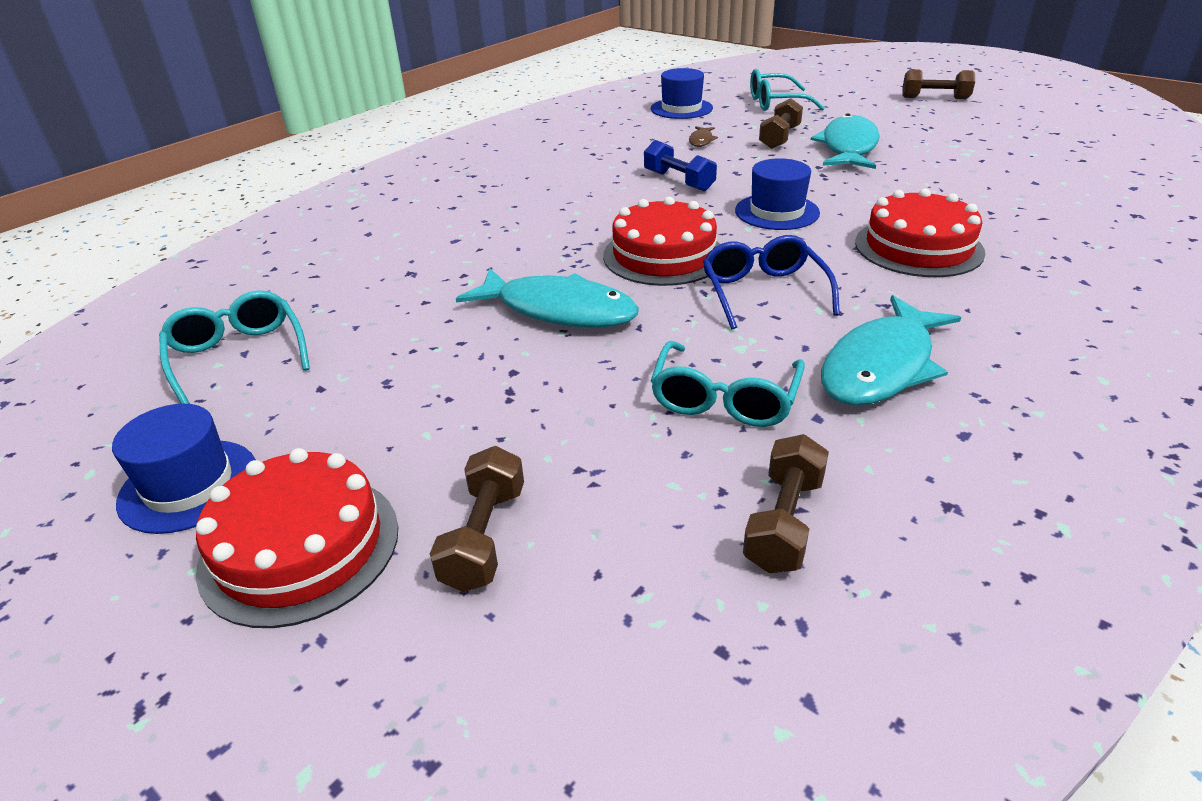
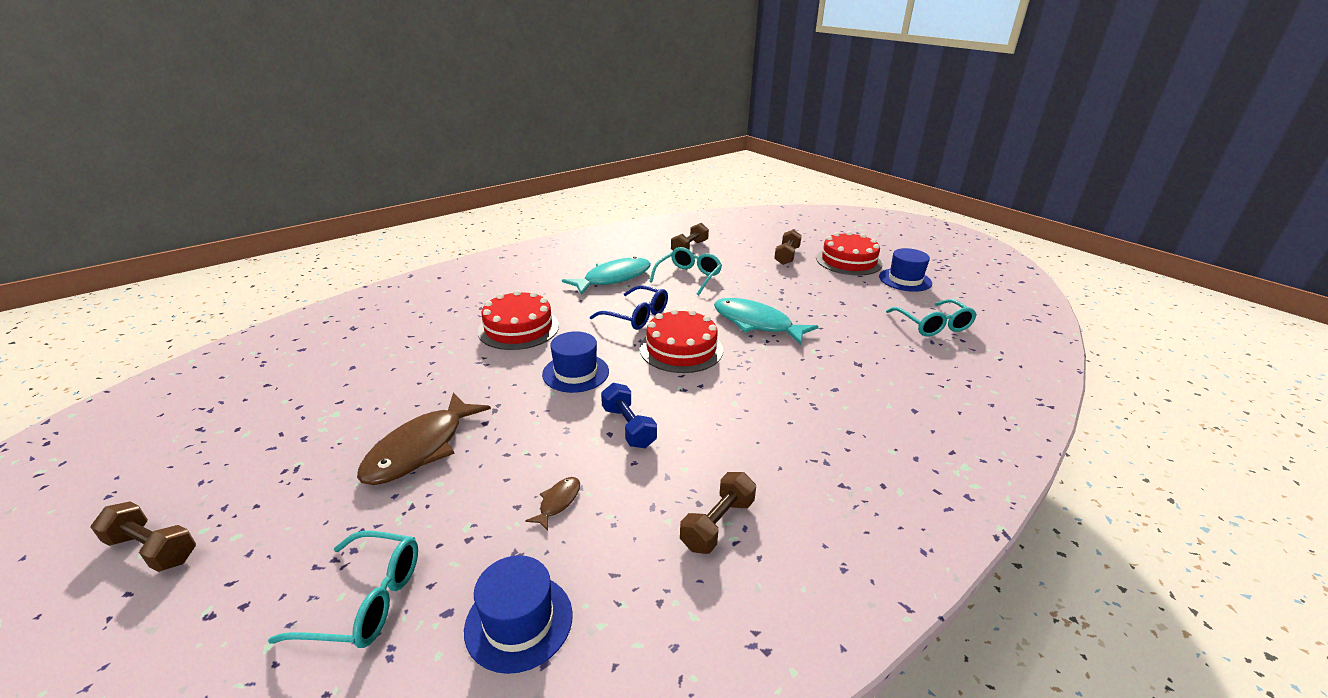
camera: 170 degrees left, 5 degrees down
(763, 292) = (637, 316): blue glasses -> blue glasses turned 60 degrees counterclockwise
(779, 138) = (467, 486): brown dumbbell -> brown dumbbell (717, 524)
(848, 147) = (421, 448): turquoise fish -> brown fish

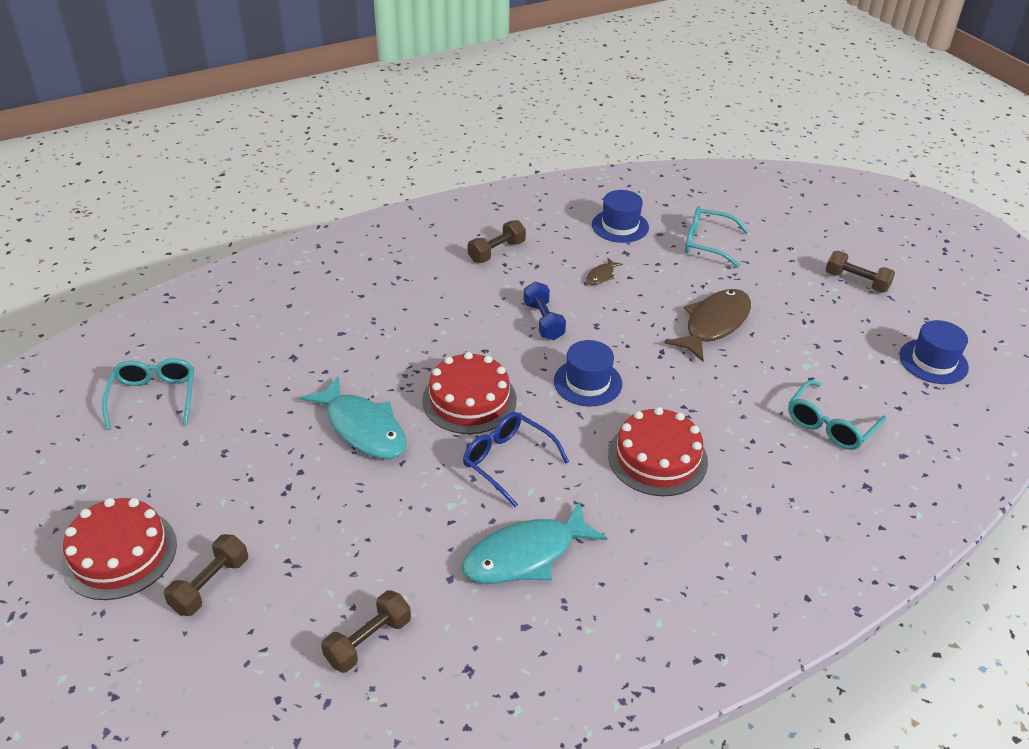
camera: 170 degrees left, 10 degrees up
(689, 277) = (406, 543): turquoise glasses -> turquoise glasses (830, 425)
(905, 280) = (85, 490): blue hat -> blue hat (933, 361)

